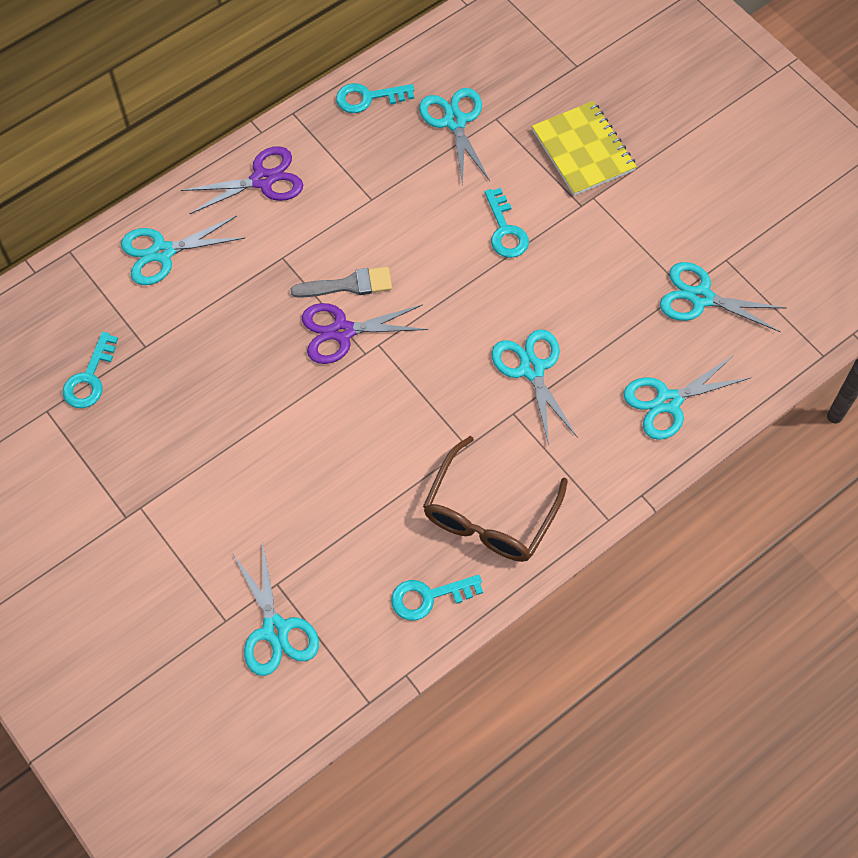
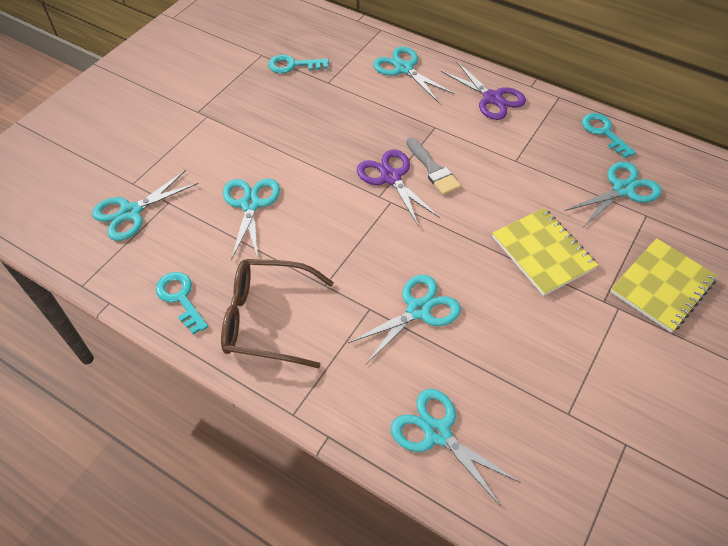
camera: 70 degrees right, 10 degrees down
(505, 230) = (542, 252): turquoise key -> yellow notebook
(701, 297) = (568, 431): turquoise scissors -> turquoise scissors (250, 204)

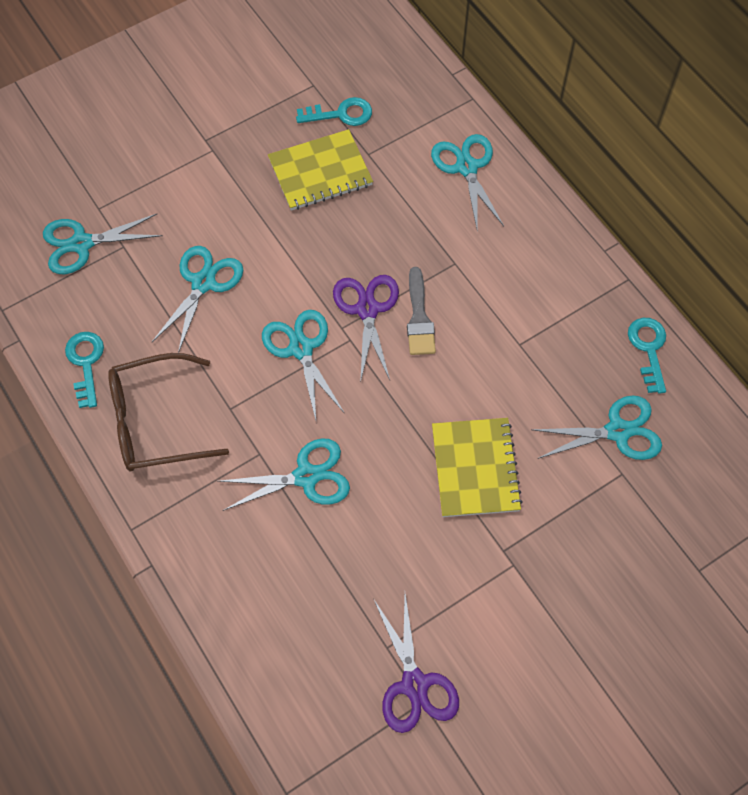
camera: 25 degrees right, 10 degrees up
(267, 319) = (155, 421): brown glasses -> brown glasses turned 45 degrees counterclockwise
(293, 65) = (341, 114): turquoise key -> turquoise key turned 150 degrees clockwise
(437, 433) = (251, 608): turquoise scissors -> turquoise scissors (301, 348)
(492, 98) = (546, 250): purple scissors -> purple scissors (414, 684)
(662, 286) = (577, 562): yellow notebook -> yellow notebook (320, 172)

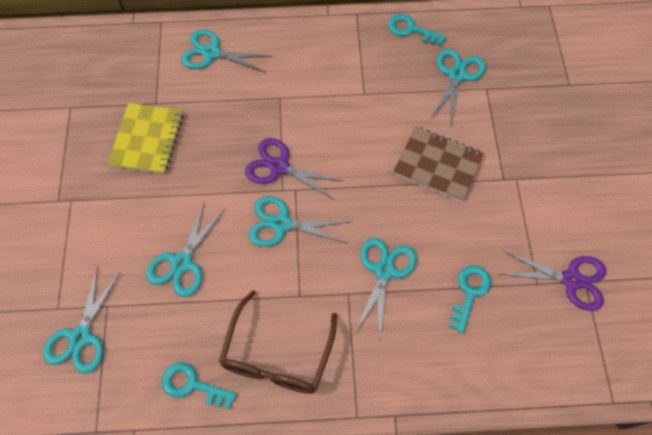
camera: 60 degrees left, 0 degrees up
(203, 283) = (182, 263): turquoise scissors -> turquoise scissors turned 120 degrees counterclockwise
(341, 114) = (109, 102): turquoise key -> turquoise key (470, 293)
(419, 318) = (307, 139): grey brush -> none
(475, 468) = (437, 165): yellow notebook -> brown notebook

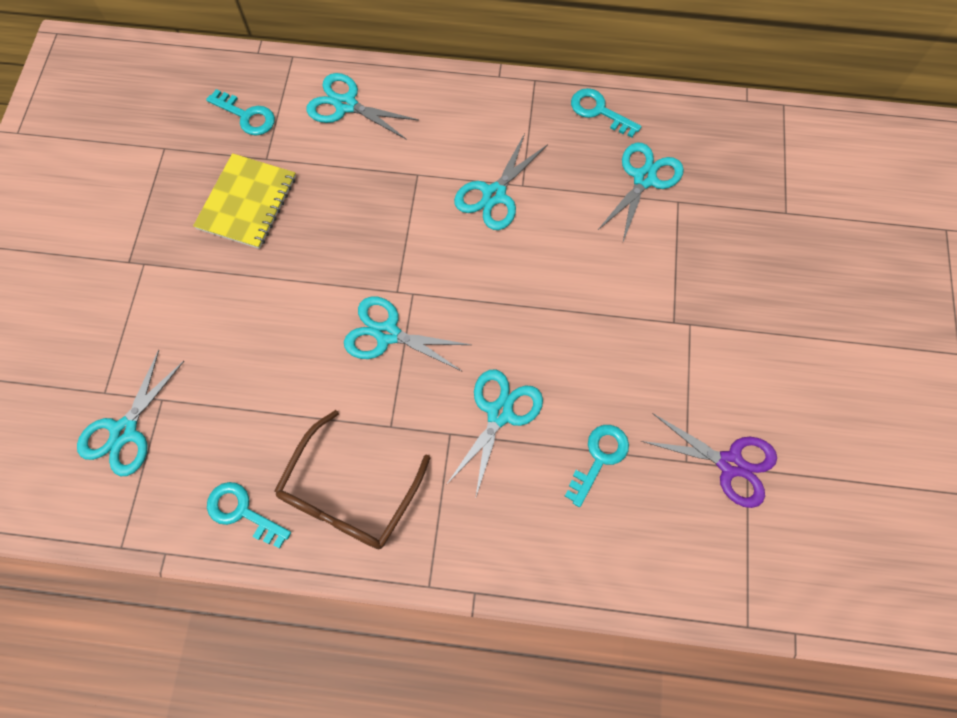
camera: 10 degrees right, 5 degrees up
(133, 72) = (247, 116): none -> turquoise key
(182, 263) = (259, 362): turquoise scissors -> turquoise scissors (494, 195)
(279, 167) = (399, 262): purple scissors -> none
(437, 165) = (594, 290): brown notebook -> none

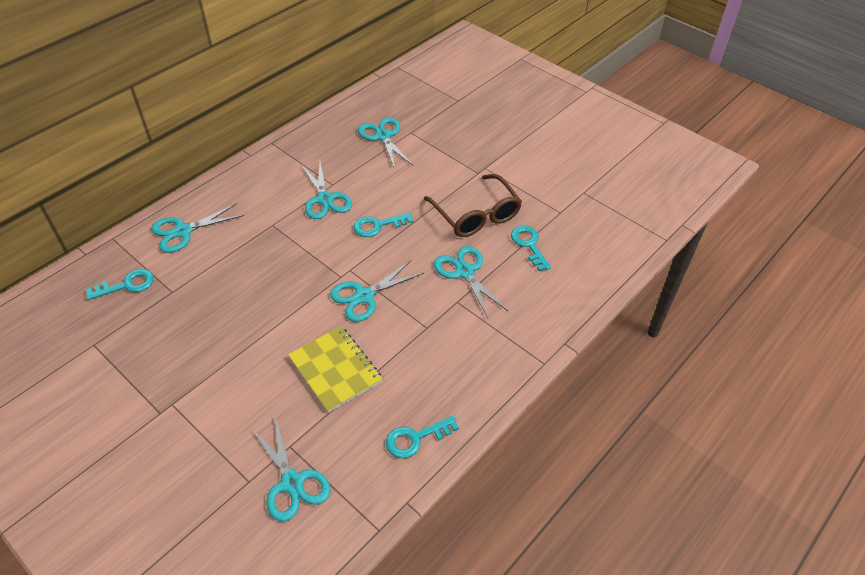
camera: 55 degrees left, 20 degrees down
(247, 203) = (193, 319): yellow notebook -> yellow notebook (335, 370)
(349, 494) = (453, 372): brown glasses -> brown glasses (476, 215)
(599, 111) = (322, 130): turquoise key -> turquoise key (378, 226)
(730, 464) = (575, 197): purple scissors -> none

